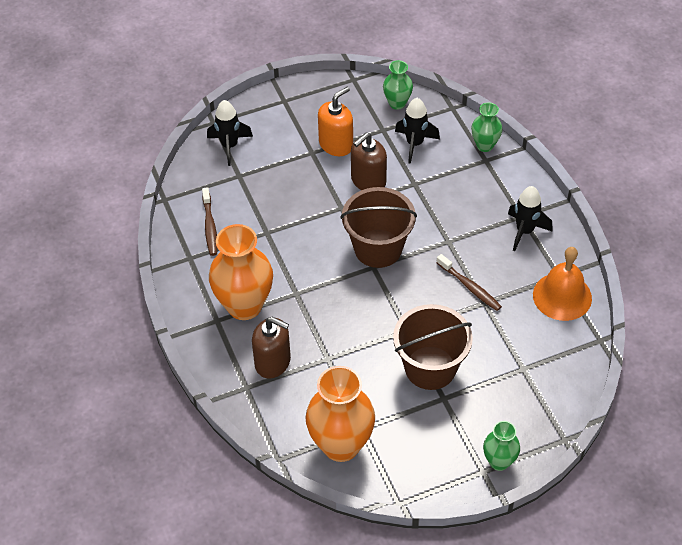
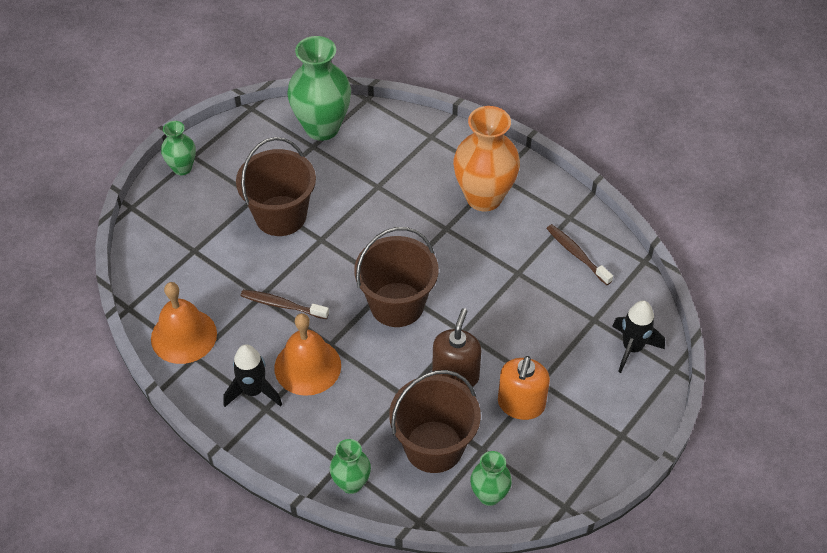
camera: 150 degrees right, 0 degrees up
(273, 362) = (423, 163): brown soap dispenser -> none
(341, 445) = (322, 128): orange vase -> green vase
(414, 144) = (434, 446): black rocket -> brown bucket
(474, 232) = (307, 366): none -> orange bell

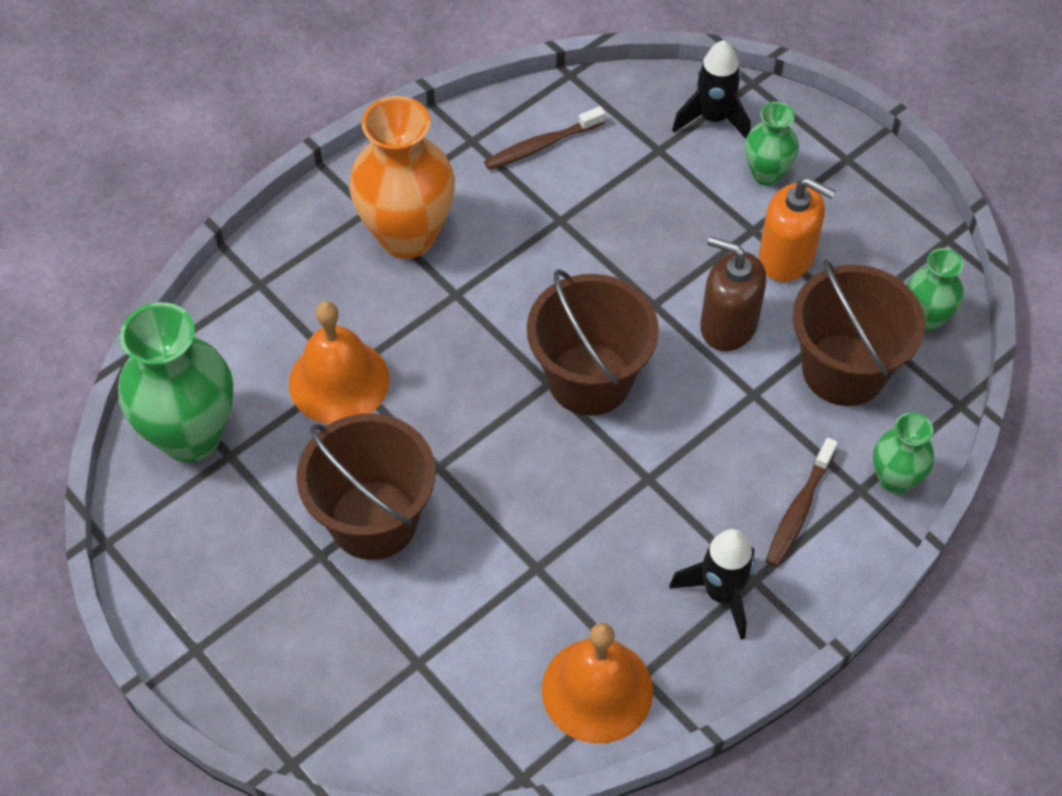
camera: 80 degrees left, 5 degrees up
(182, 168) = (220, 669): green vase -> green vase (766, 174)
(282, 305) = (561, 536): brown toothbrush -> brown toothbrush (799, 510)
(307, 366) = (685, 513): orange bell -> orange bell (339, 381)

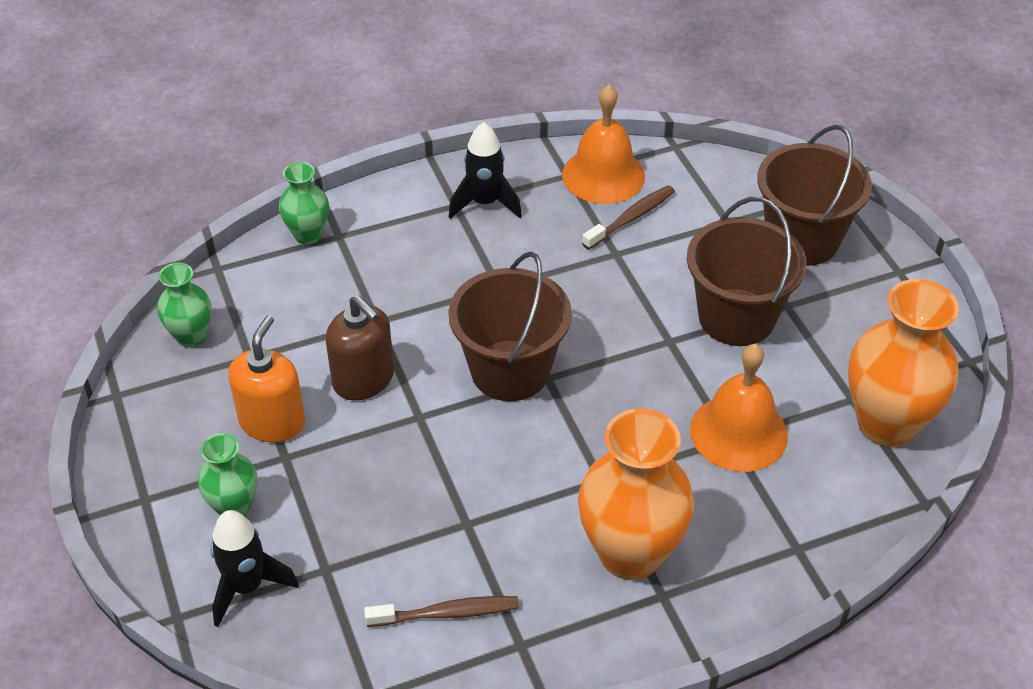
camera: 160 degrees left, 10 degrees down
(191, 436) = (886, 424): green vase -> orange vase
(786, 257) = (272, 422): orange soap dispenser -> orange soap dispenser turned 60 degrees clockwise
(799, 510) = (394, 236): brown toothbrush -> brown toothbrush (631, 218)
(844, 370) = (290, 317): brown bucket -> brown bucket (802, 239)

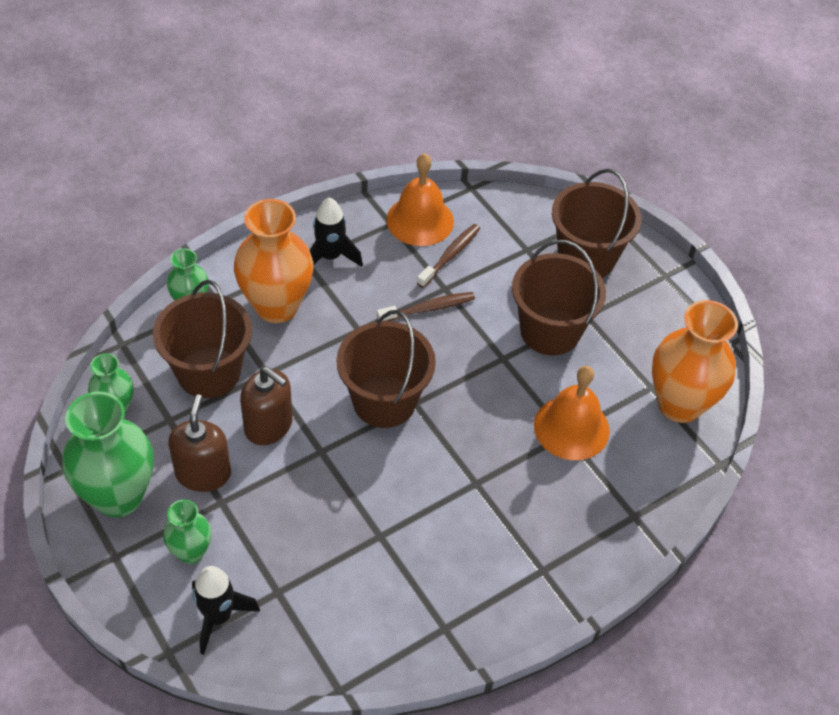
camera: 15 degrees left, 5 degrees up
(167, 433) = (118, 496): none -> green vase
(272, 422) = (203, 473): orange soap dispenser -> brown soap dispenser
(309, 311) = (209, 372): none -> brown bucket
(447, 613) = (382, 612): brown toothbrush -> brown toothbrush (428, 308)
(630, 554) = (511, 540): orange vase -> orange vase (276, 306)

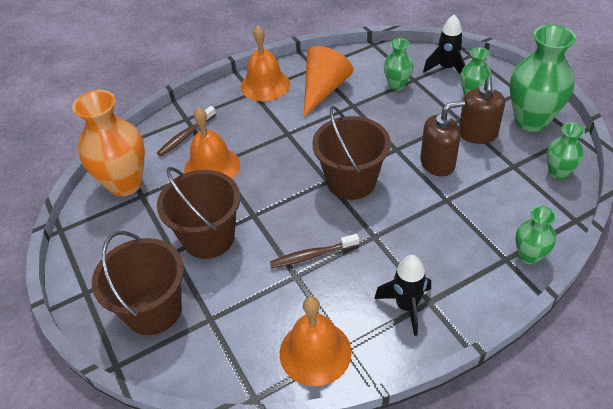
camera: 170 degrees left, 5 degrees down
(209, 372) = (494, 199): brown bucket -> none
(268, 426) = (437, 163): brown soap dispenser -> brown soap dispenser turned 120 degrees clockwise
(276, 306) = (450, 255): orange vase -> none
(307, 578) = (397, 85): none -> green vase
(427, 571) = (323, 90): none -> orange cone
(450, 255) = (287, 310): brown toothbrush -> brown toothbrush (186, 136)
(525, 586) = (265, 85): none -> orange bell

